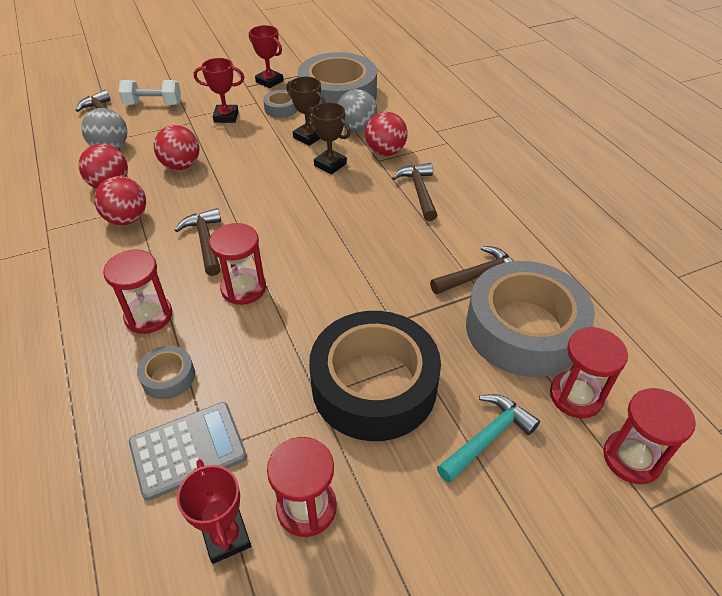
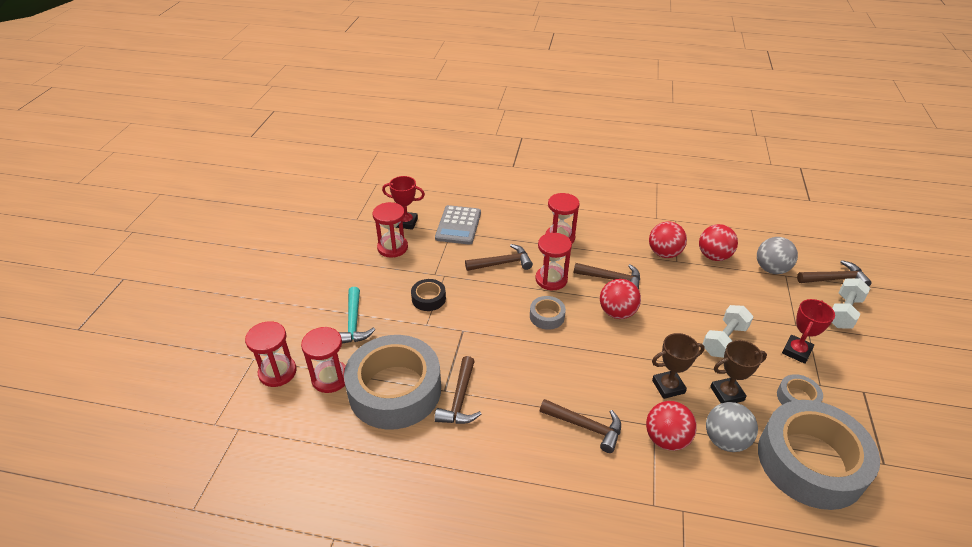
camera: 125 degrees right, 5 degrees down
(168, 377) = (508, 232): grey tape -> grey tape (547, 316)
(181, 166) = (721, 297): red ball -> red ball (617, 312)
(244, 151) = (724, 340): none -> white dumbbell
(245, 347) = (502, 263): none -> brown hammer
(269, 81) = (869, 415): red trophy -> none
(374, 385) = (428, 298): black tape -> black tape, size x0.42

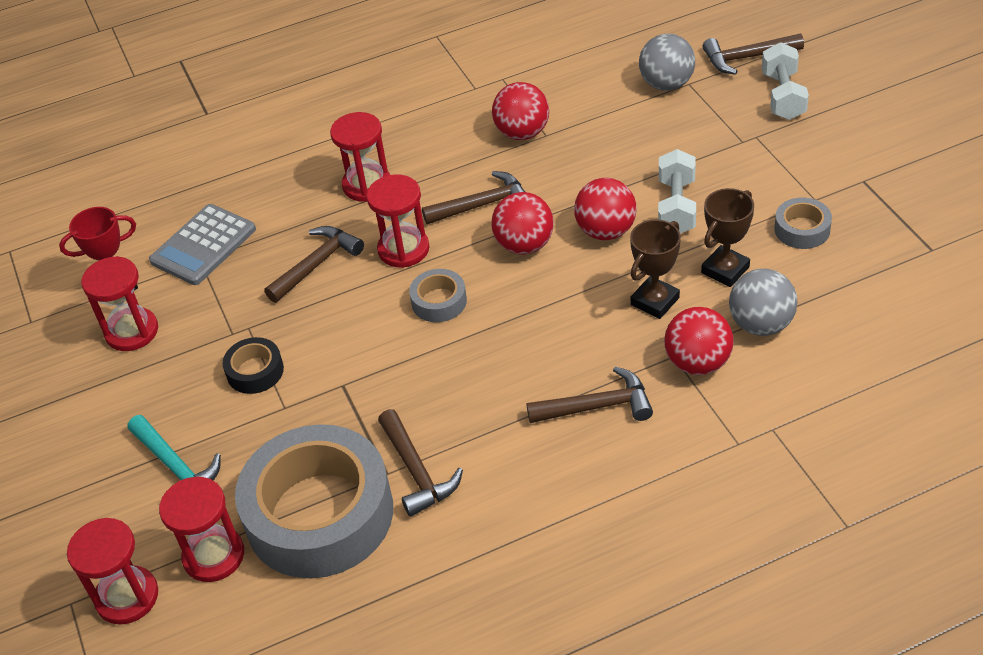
camera: 30 degrees left, 5 degrees up
(458, 225) = (203, 245): grey calculator -> grey calculator turned 60 degrees clockwise
(713, 256) = (586, 104): red ball -> red ball (605, 231)
(796, 351) = (764, 174): red trophy -> none
(810, 462) = (861, 293): grey tape -> none
(835, 279) = (746, 58): brown hammer -> brown hammer turned 150 degrees counterclockwise

